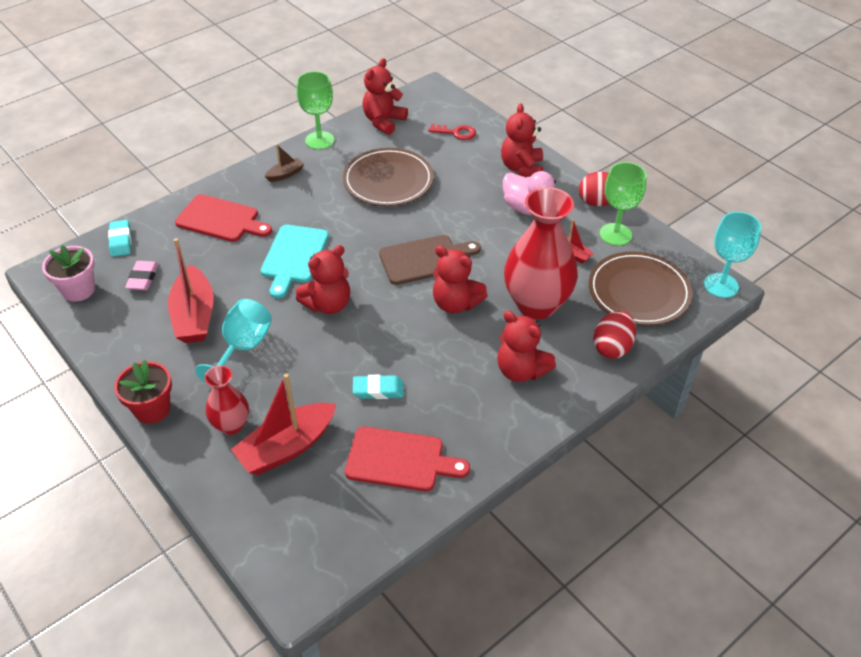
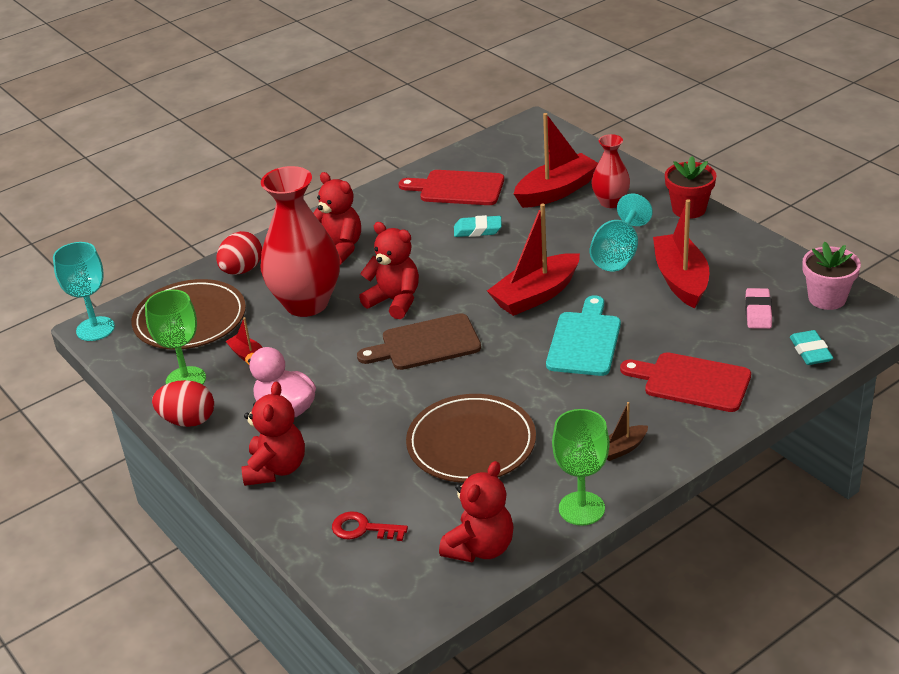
camera: 175 degrees left, 10 degrees down
(328, 304) = (536, 295): red teddy bear -> red boat

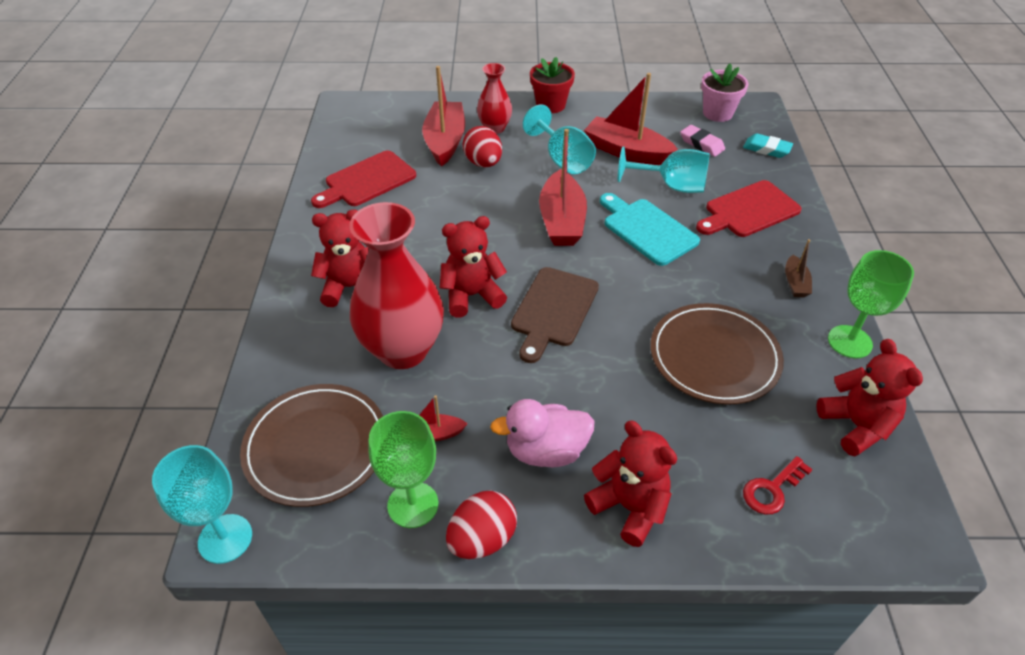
camera: 55 degrees left, 10 degrees up
(242, 270) = (290, 365): red egg -> red egg (483, 163)
(477, 230) = (438, 202): turquoise eraser -> none
(665, 325) = (671, 186): none -> turquoise goblet

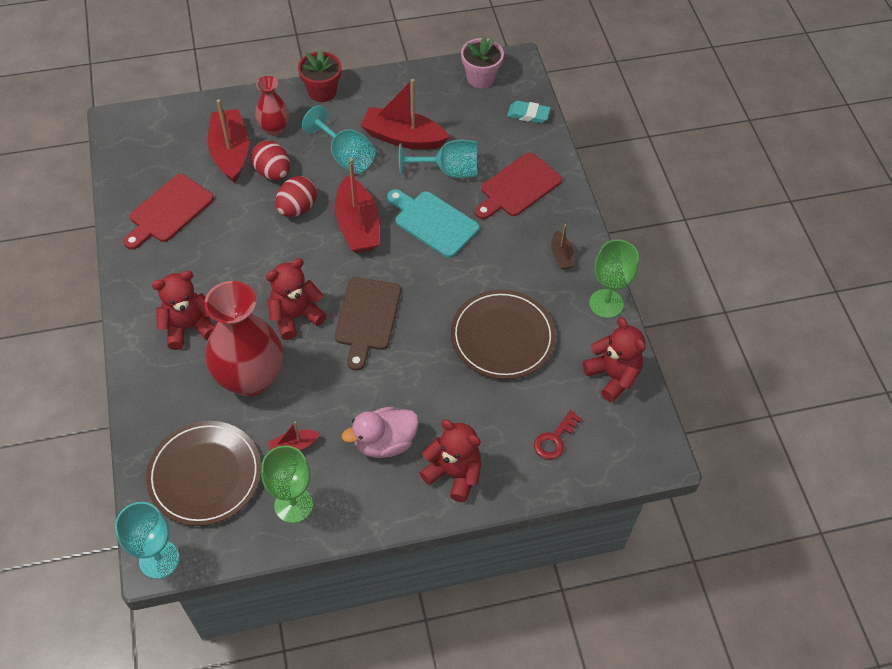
camera: 15 degrees left, 10 degrees up
(482, 539) = (351, 519): red egg -> red egg (297, 208)
(701, 144) = (469, 118): pink eraser -> none

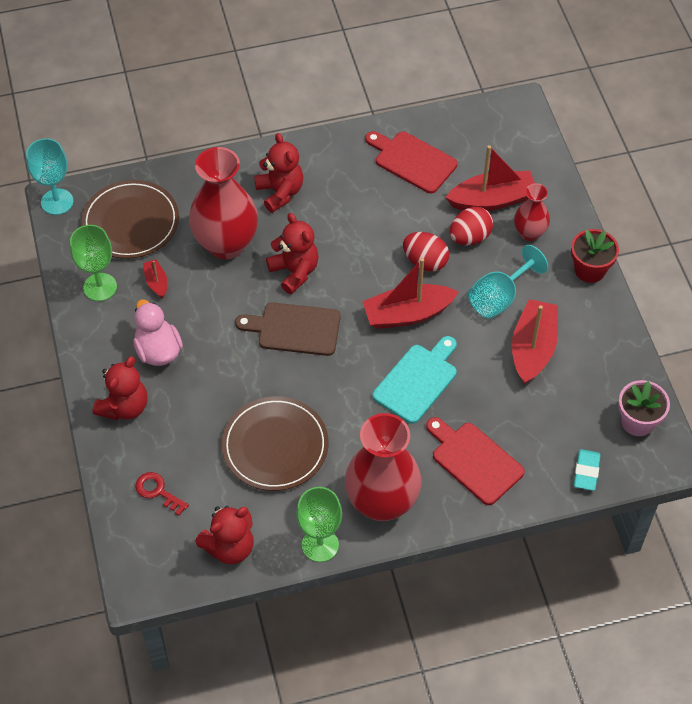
camera: 90 degrees right, 0 degrees up
(448, 171) = (490, 393): turquoise goblet -> none
(561, 255) = (382, 502): brown boat -> red vase

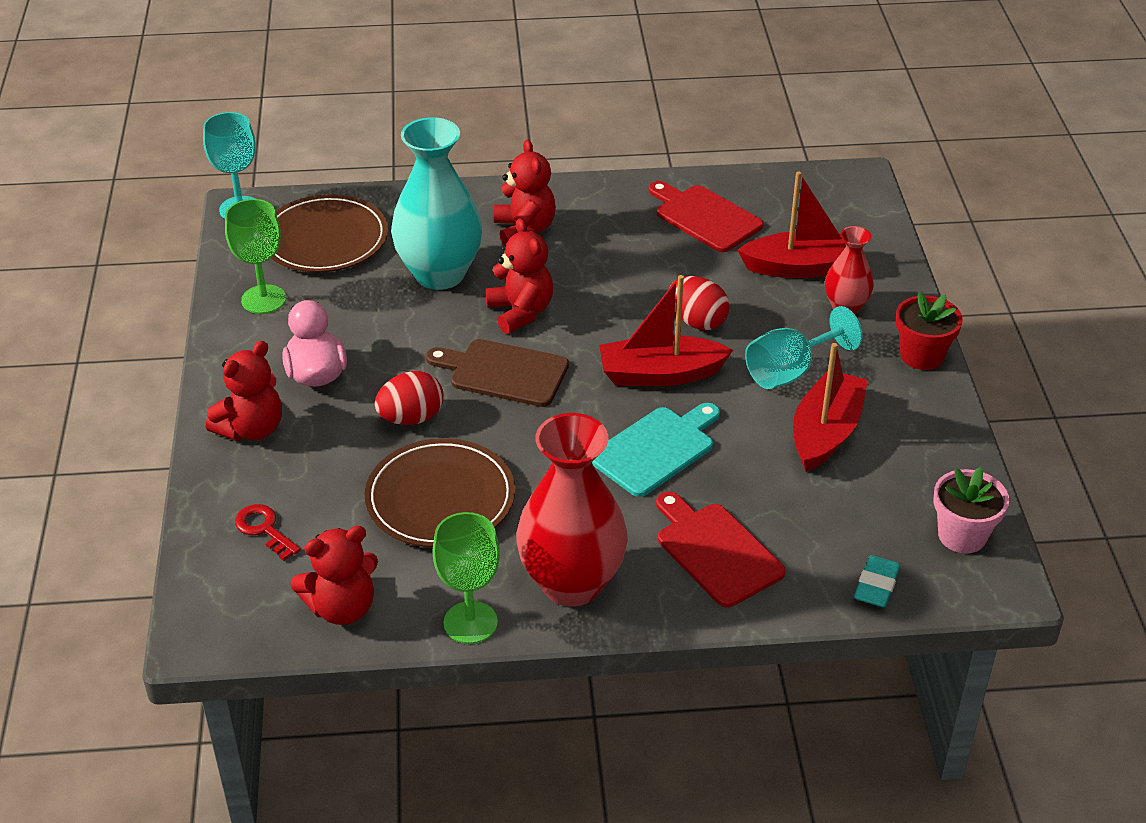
camera: 10 degrees right, 15 degrees down
(156, 282) = (337, 303): red boat -> none
(226, 244) = (439, 274): red vase -> turquoise vase
(470, 237) = (763, 303): red egg -> red egg (411, 418)

